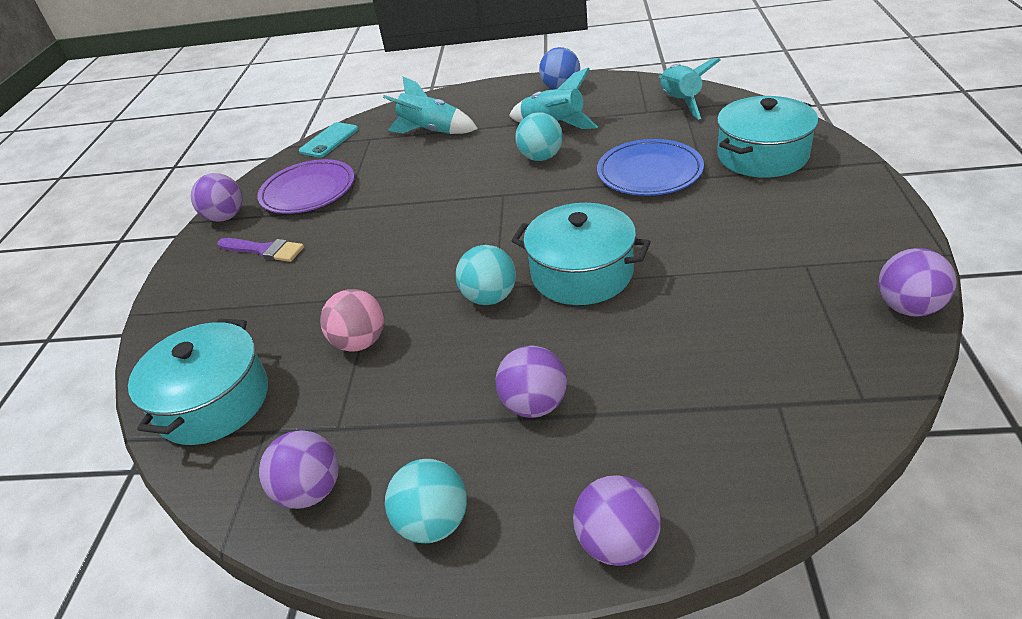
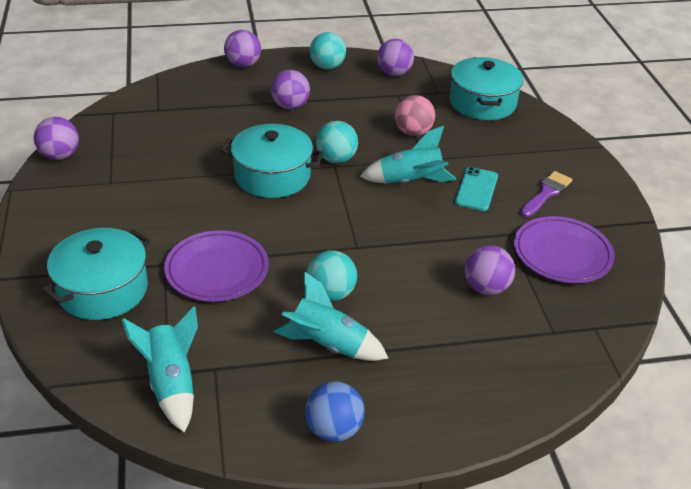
camera: 160 degrees right, 0 degrees up
(226, 217) = (620, 225): purple ball -> purple ball (486, 288)
(264, 250) = (546, 193): purple brush -> purple brush turned 120 degrees clockwise
(329, 140) = (605, 330): turquoise phone -> turquoise phone (476, 189)
(431, 131) = (480, 342): turquoise rocket -> turquoise rocket (410, 182)
(649, 173) = (217, 270): blue plate -> purple plate

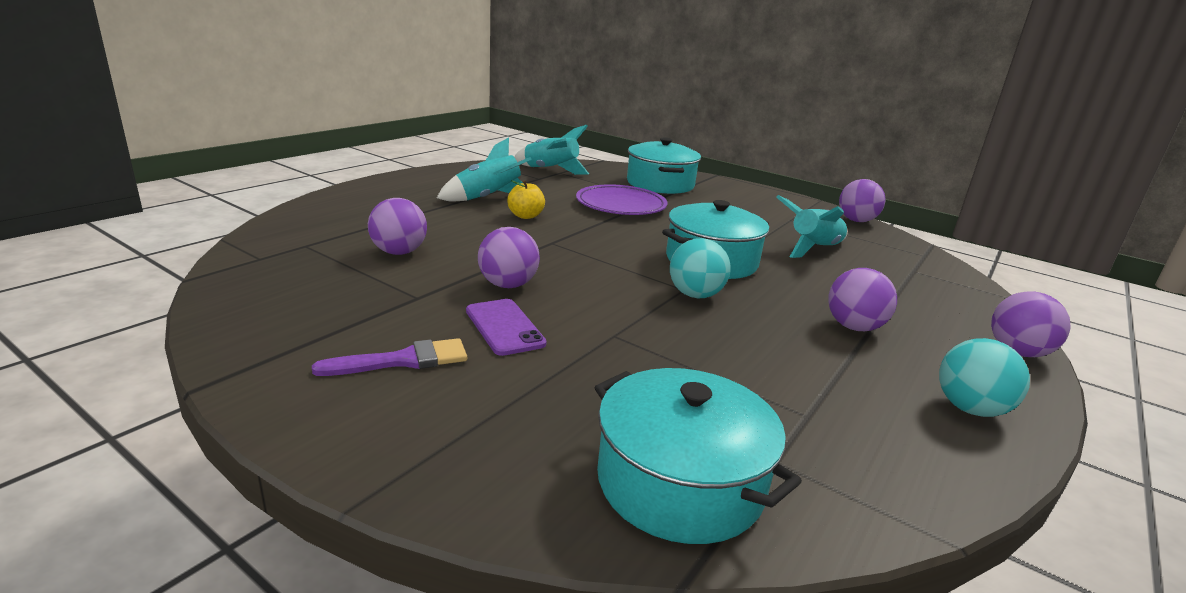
camera: 135 degrees right, 15 degrees down
(331, 294) = (525, 216): turquoise ball -> yellow apple
(334, 429) = (435, 177): blue ball -> none
(394, 73) = (894, 458): purple ball -> purple ball (508, 285)
(410, 182) = (588, 304): turquoise rocket -> turquoise rocket (813, 249)
(413, 132) = (682, 363): pink ball -> none
(476, 189) = (504, 327): turquoise phone -> purple phone
(546, 193) = (403, 360): purple brush -> purple brush turned 105 degrees counterclockwise
(562, 254) = (331, 301): purple plate -> none

